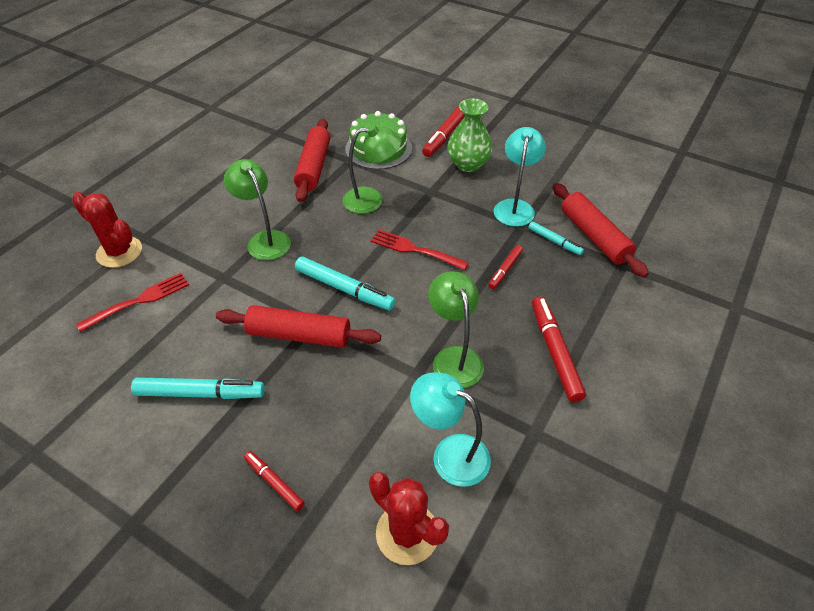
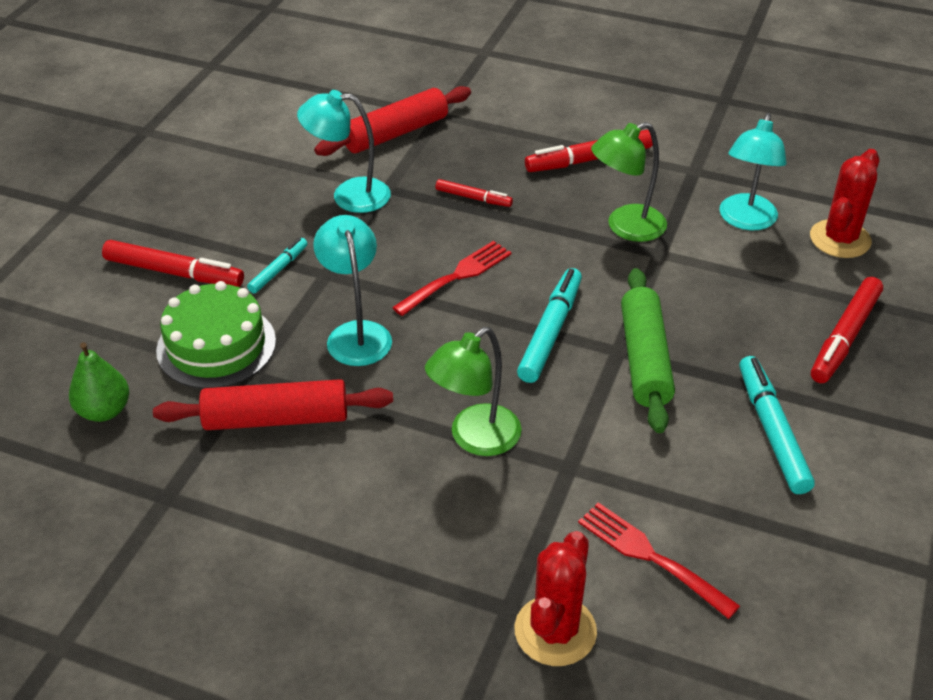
camera: 100 degrees left, 5 degrees down
(274, 482) = (844, 337): red marker -> red marker, size x1.73
(299, 335) = (644, 359): red rolling pin -> green rolling pin
(342, 114) = (104, 411): none -> green pear
(372, 200) = (356, 333): green lamp -> turquoise lamp
(415, 249) = (456, 276): red fork -> red fork turned 150 degrees counterclockwise
(468, 164) = (254, 243): green vase -> none
(554, 241) = (412, 162): turquoise marker -> turquoise marker (278, 270)

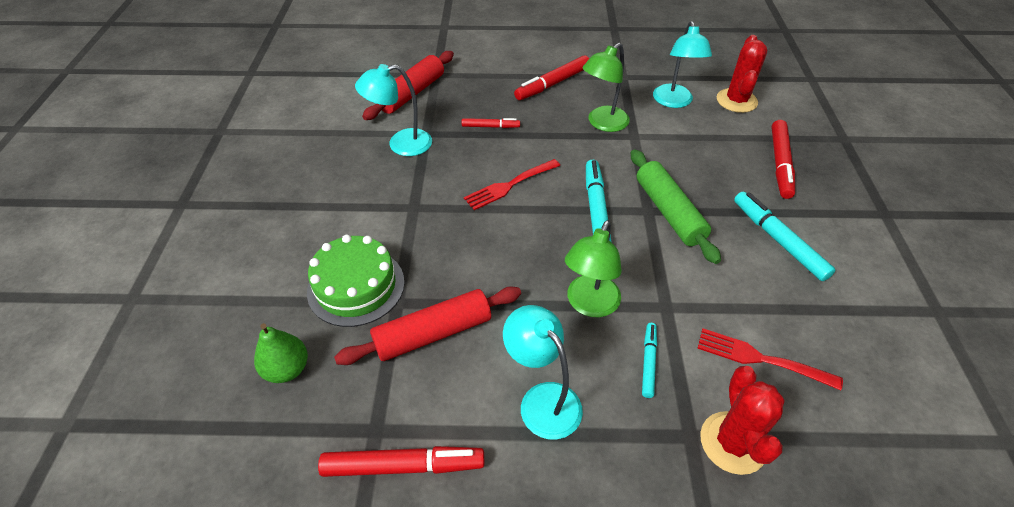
camera: 20 degrees left, 5 degrees up
(174, 273) = (294, 236): red marker -> red marker (403, 466)
(278, 270) = (376, 213): turquoise marker -> turquoise marker (648, 362)
(356, 333) = (460, 247): turquoise lamp -> turquoise lamp (542, 399)
(456, 276) = (509, 185): red fork -> red fork turned 150 degrees counterclockwise

